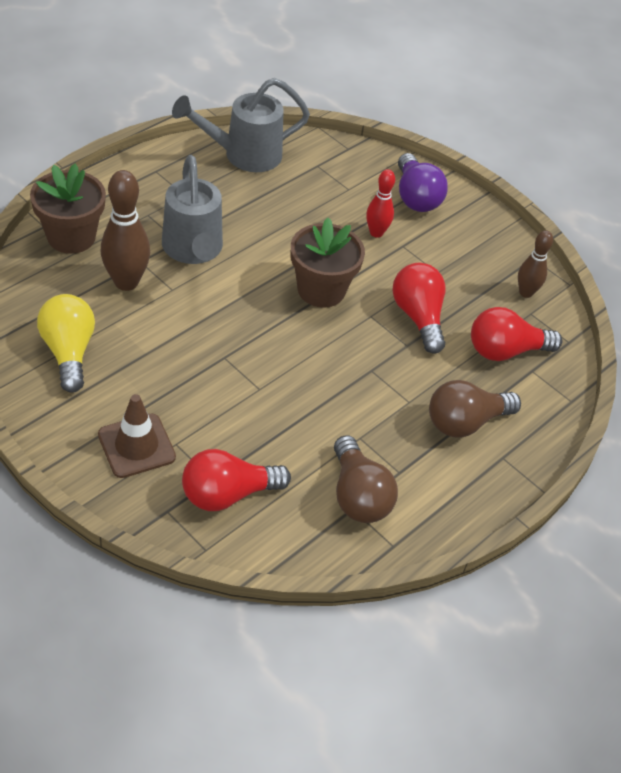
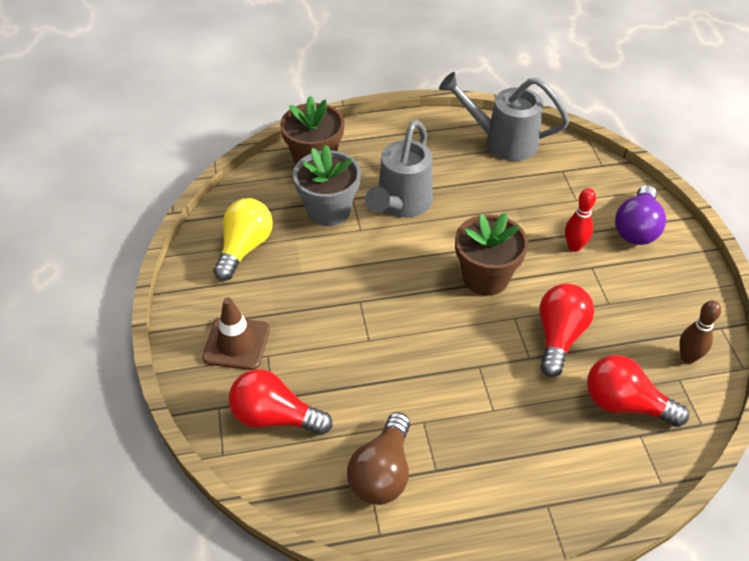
camera: 40 degrees right, 0 degrees up
(126, 282) = (329, 210): brown bowling pin -> grey flower pot
(465, 422) = (534, 454): brown light bulb -> none

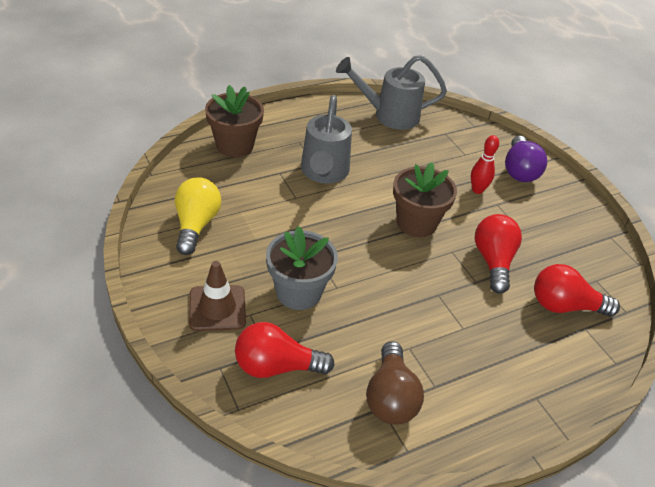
camera: 20 degrees left, 5 degrees down
(329, 210) = (262, 185): grey flower pot -> grey flower pot (298, 292)
(688, 357) = (596, 262): brown bowling pin -> none

